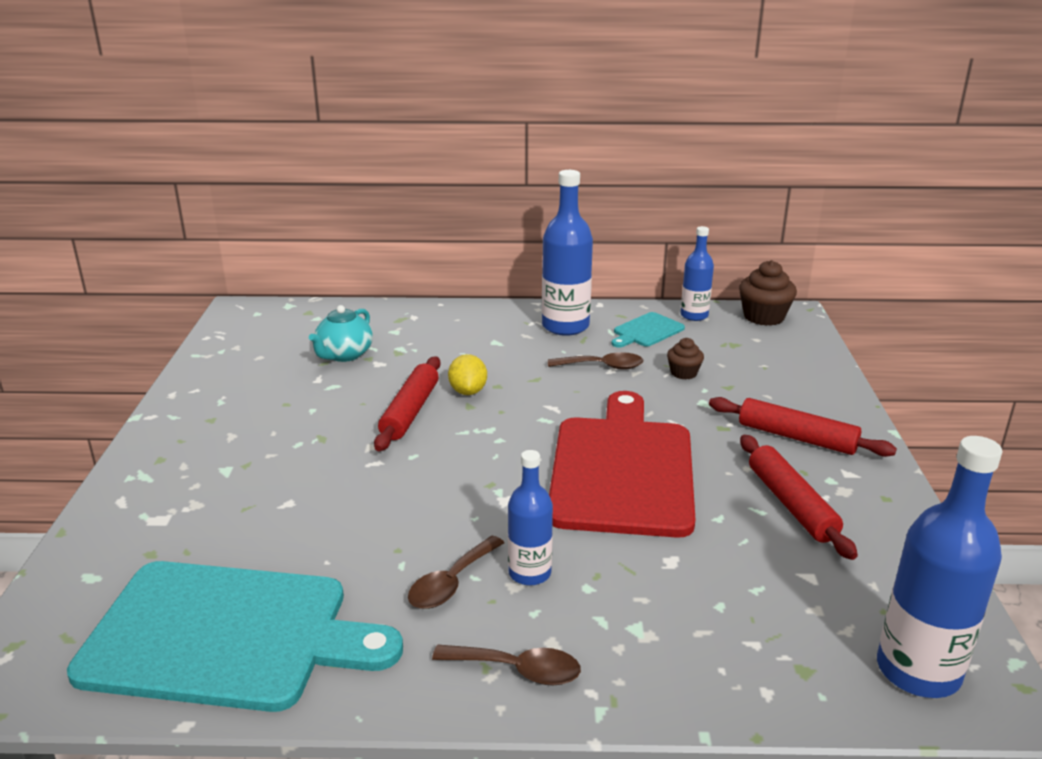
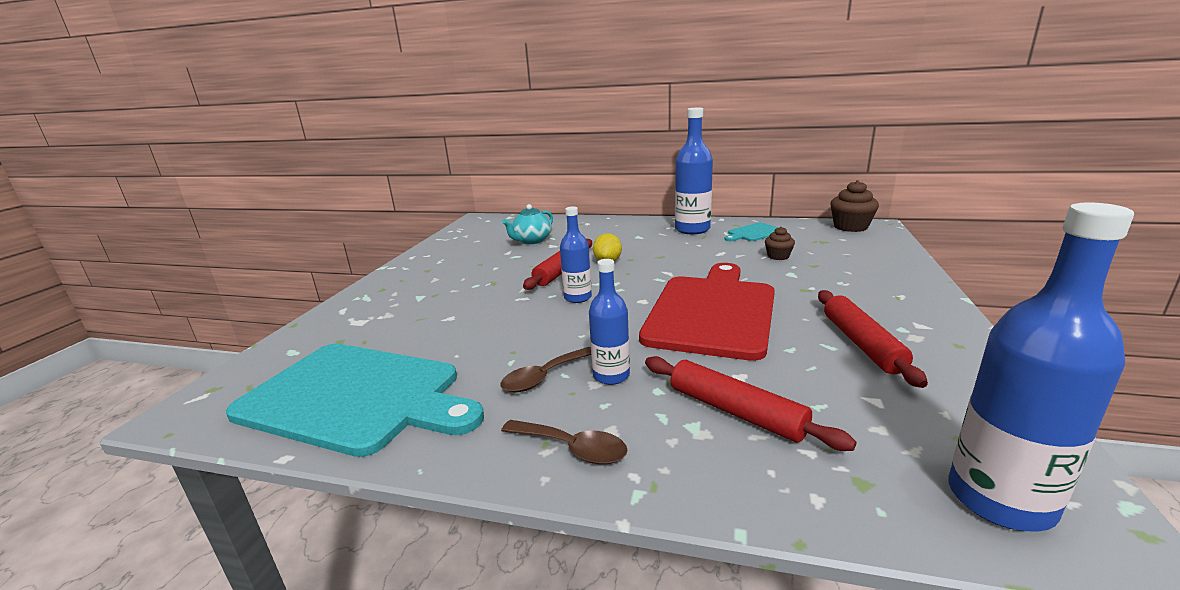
camera: 15 degrees right, 5 degrees down
(602, 366) = (714, 251): brown spoon -> none
(694, 315) = (793, 225): blue bottle -> blue bottle (578, 298)
(797, 437) = (871, 299): red rolling pin -> red rolling pin (735, 412)

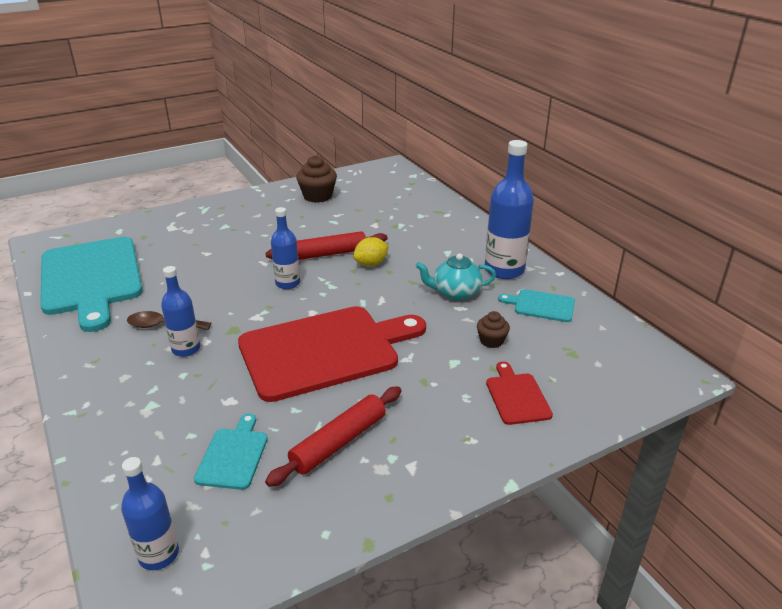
camera: 45 degrees right, 10 degrees up
(531, 241) = (373, 211): turquoise teapot -> turquoise teapot (455, 292)
(572, 448) = (96, 372): brown spoon -> none
(735, 412) = (181, 415): red rolling pin -> none
(840, 400) = (233, 455): none -> turquoise cutting board
(850, 227) = (648, 357): brown cupcake -> brown cupcake (317, 196)
(858, 268) = (517, 396): none -> red cutting board
(1000, 499) = (159, 554): blue bottle -> blue bottle, size x0.60

